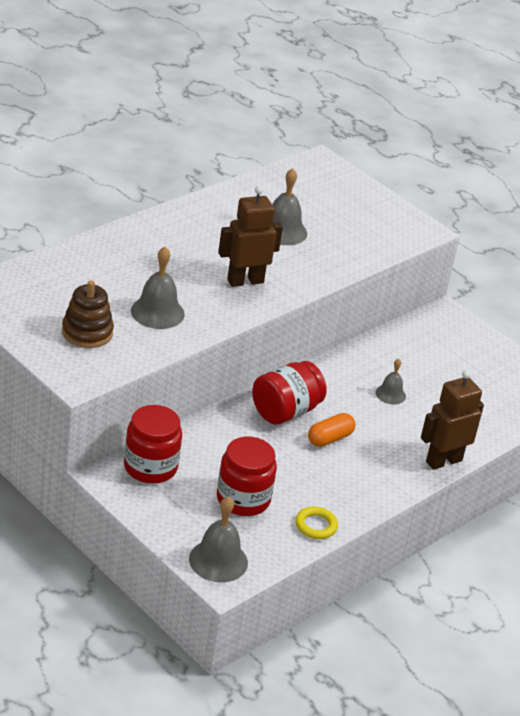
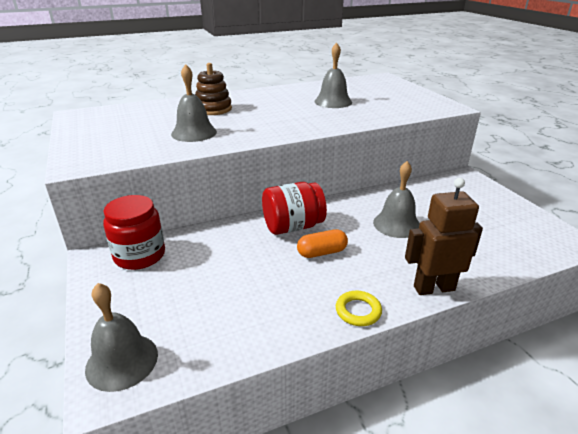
camera: 25 degrees right, 5 degrees down
(87, 332) = (124, 139): brown stacking toy -> brown stacking toy (213, 109)
(243, 499) = (201, 296): red jar -> none
(245, 281) = (282, 122): brown robot -> none
(316, 526) = (259, 337): yellow ring -> yellow ring (358, 311)
(390, 394) = (396, 224): grey bell -> grey bell, size x1.67

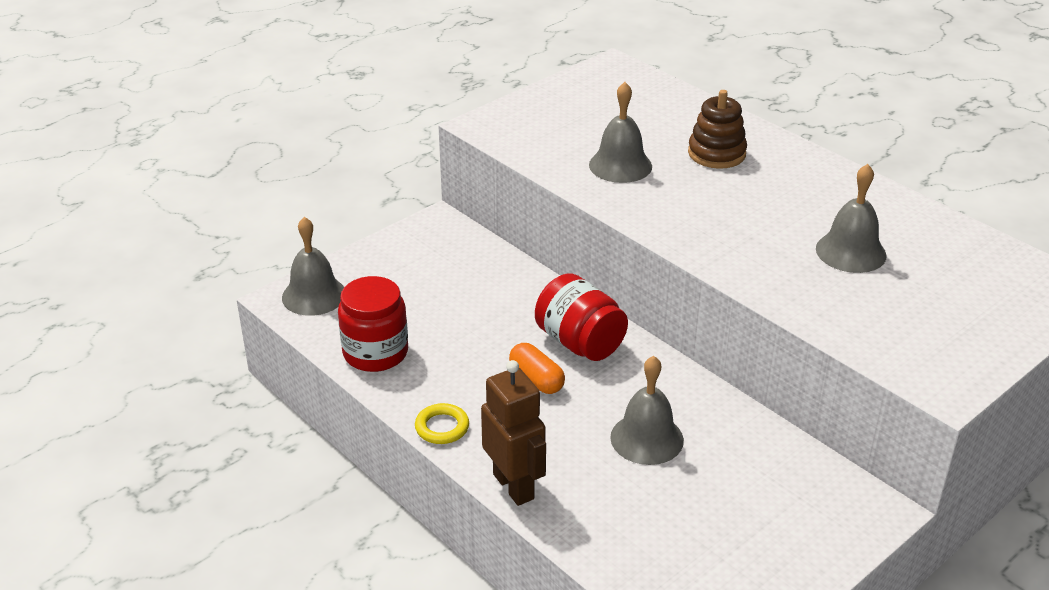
camera: 70 degrees right, 5 degrees up
(140, 255) = (456, 248): red jar -> red jar (375, 353)

